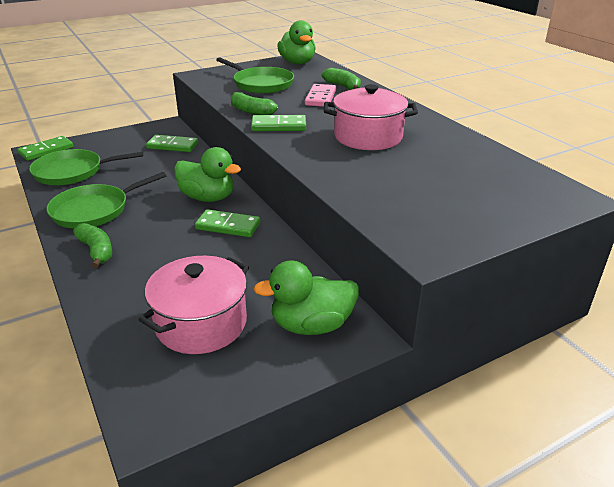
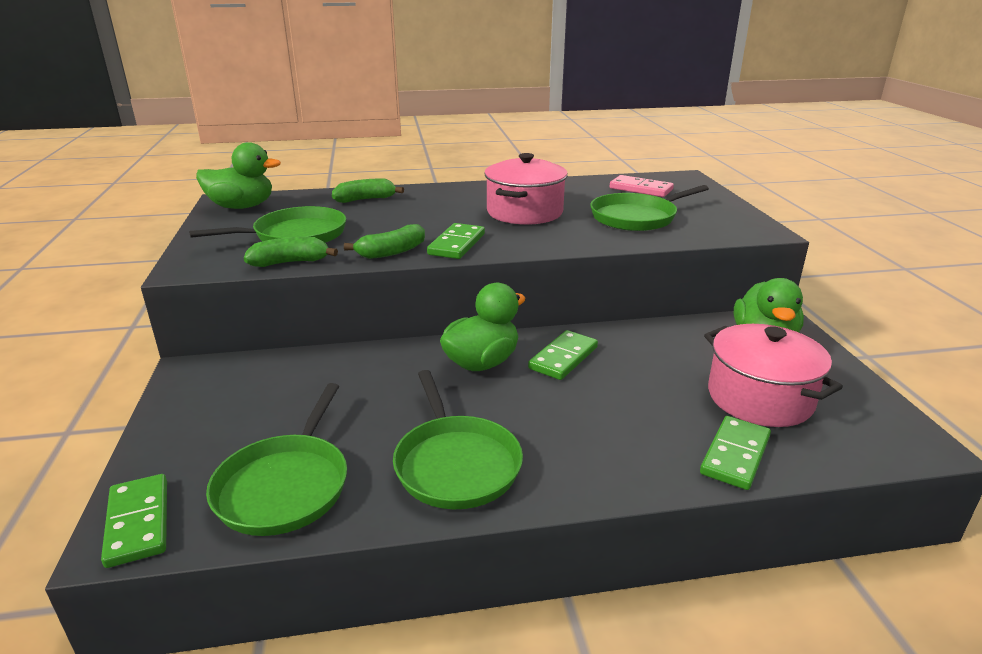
camera: 70 degrees left, 5 degrees down
(96, 251) = (584, 466): green banana -> green banana (290, 262)
(172, 146) = (284, 373): green domino -> green domino (735, 455)
(320, 98) = (389, 214): pink domino -> pink domino (641, 189)
(402, 182) = (636, 217): none -> green pan

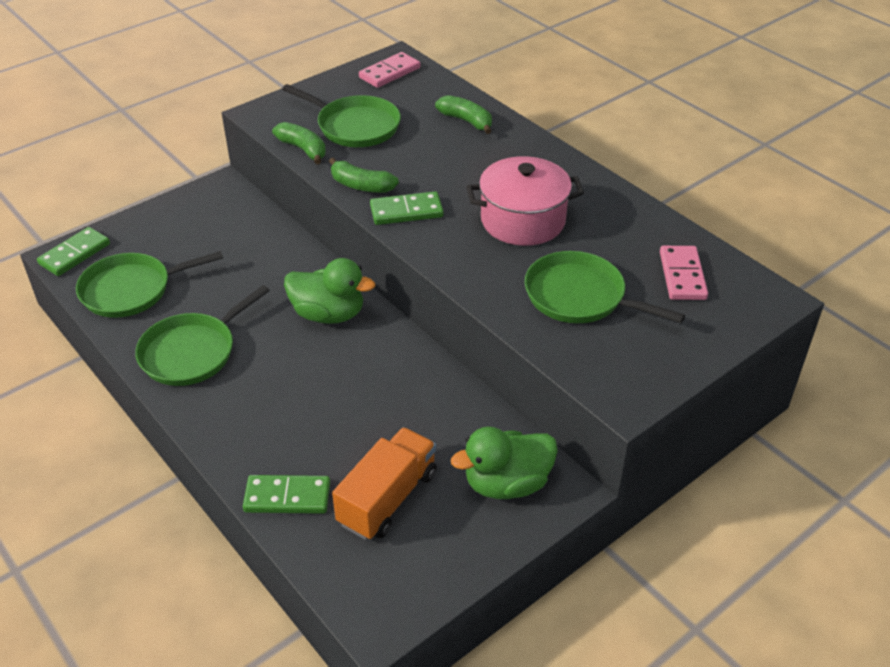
camera: 60 degrees right, 15 degrees up
(242, 207) = (390, 73): green duck -> pink domino
(563, 358) = (369, 357): green domino -> none
(759, 398) = (387, 498): pink pot -> orange truck

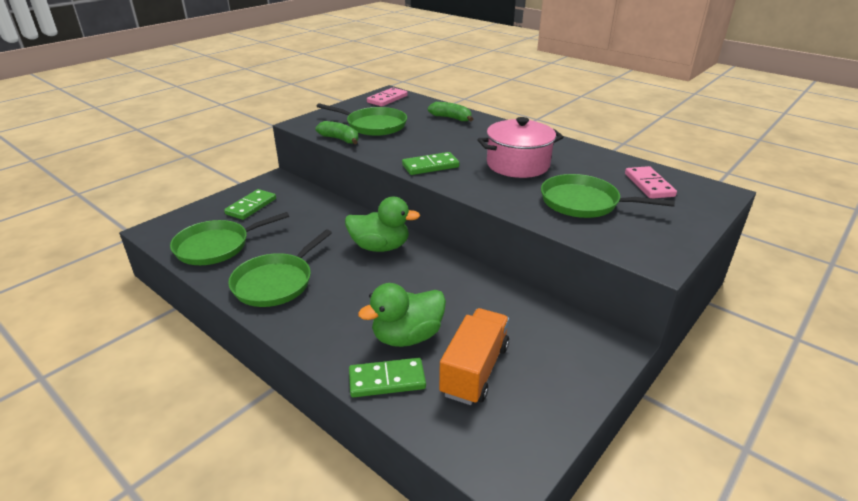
camera: 10 degrees left, 10 degrees down
(75, 254) = (165, 228): green domino -> green domino (251, 206)
(361, 186) = (390, 155): green banana -> none
(507, 483) = (568, 346): green duck -> green duck (407, 336)

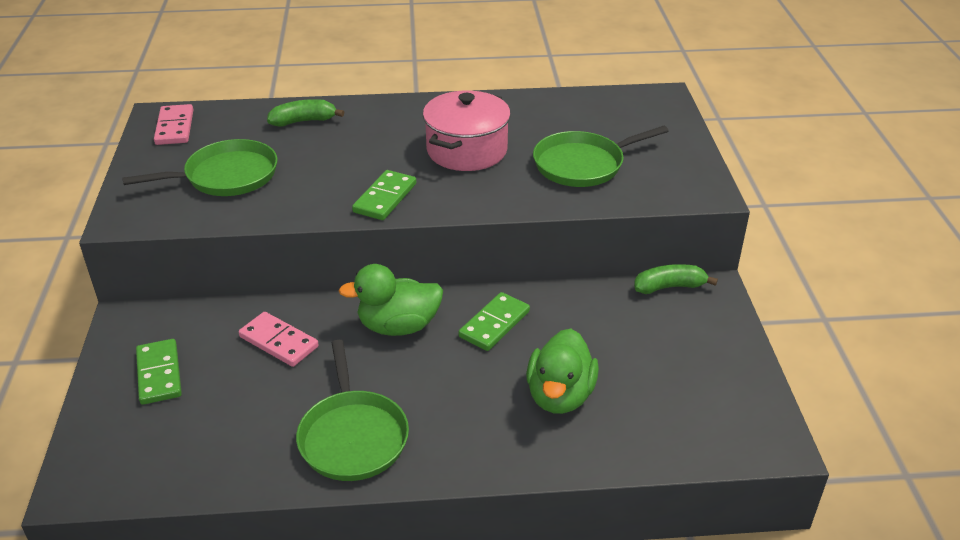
camera: 45 degrees left, 5 degrees up
(216, 246) = (206, 448): green pan -> none
(340, 139) = (219, 217): green banana -> green banana (669, 287)
(380, 247) = (398, 326): green duck -> green duck turned 150 degrees counterclockwise
(387, 380) = (601, 444): green domino -> green domino (494, 324)
(474, 370) = (650, 384): orange truck -> none
(649, 185) = (605, 116): pink domino -> pink domino (279, 342)

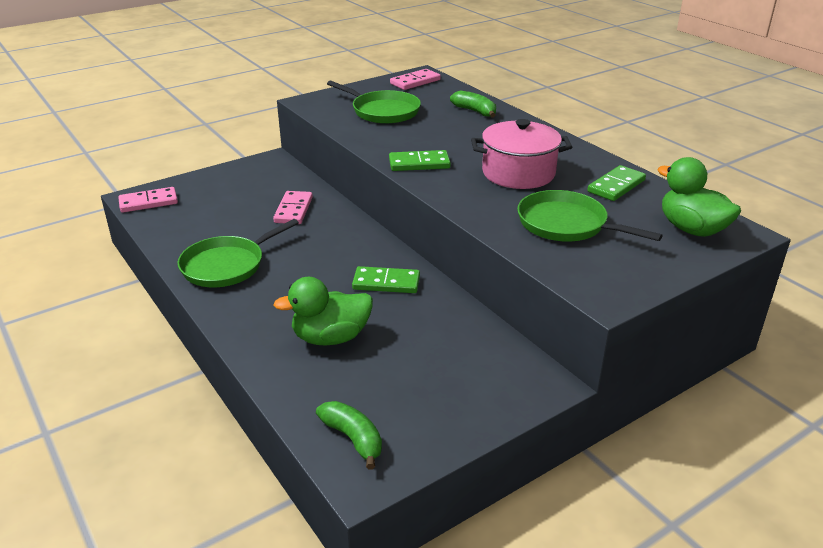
camera: 60 degrees right, 5 degrees down
(109, 473) = (148, 202): none -> pink domino
(159, 374) = (235, 186): green domino -> green domino (616, 186)
(398, 326) = (347, 245): green duck -> green duck (692, 229)
(669, 287) = (523, 356): green banana -> green banana (353, 438)

